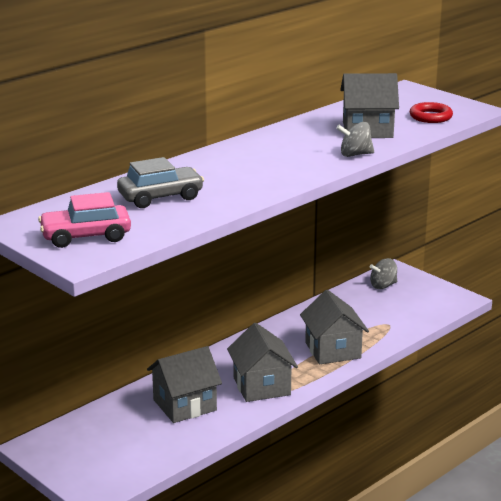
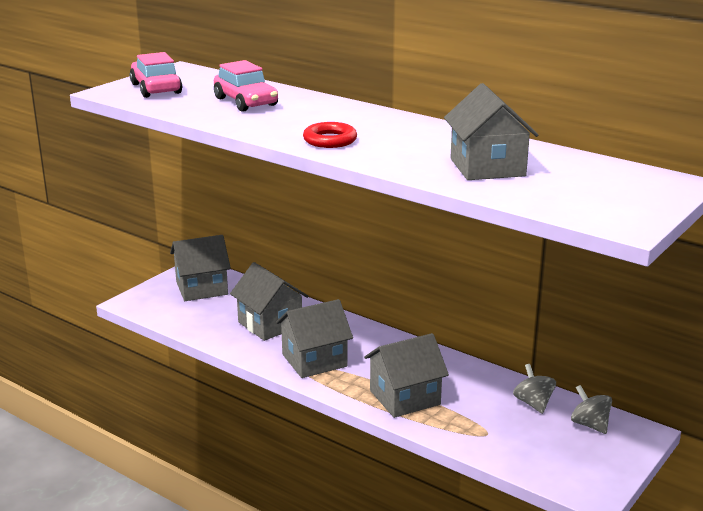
camera: 80 degrees right, 0 degrees up
(85, 443) = (202, 288): none -> grey house
(160, 197) = (246, 102): grey car -> pink car
(355, 154) = (396, 164): grey spinning top -> grey spinning top (533, 403)
(430, 117) = (567, 198): red ring -> red ring (330, 140)

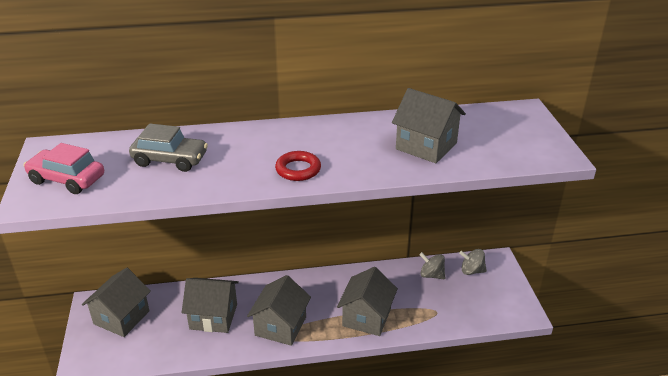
camera: 45 degrees left, 10 degrees up
(246, 102) = (170, 160): pink car -> grey car

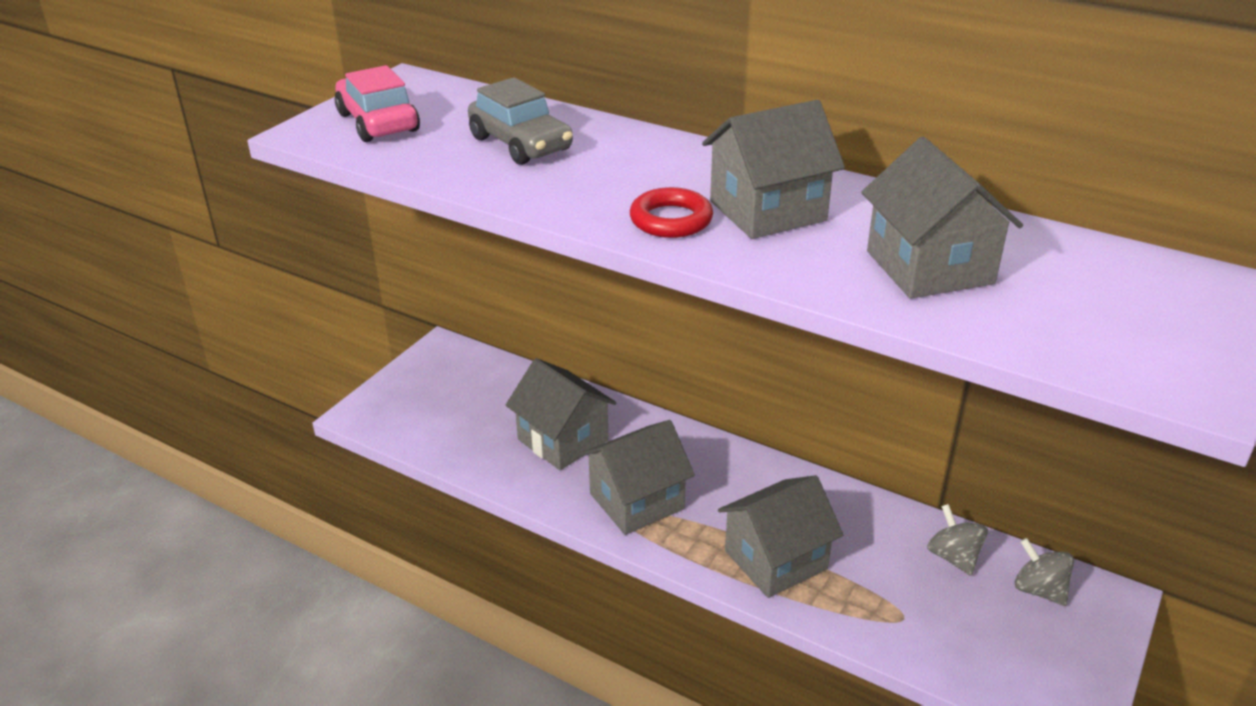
camera: 40 degrees right, 0 degrees up
(121, 317) = (456, 382): grey house -> grey house (767, 211)

